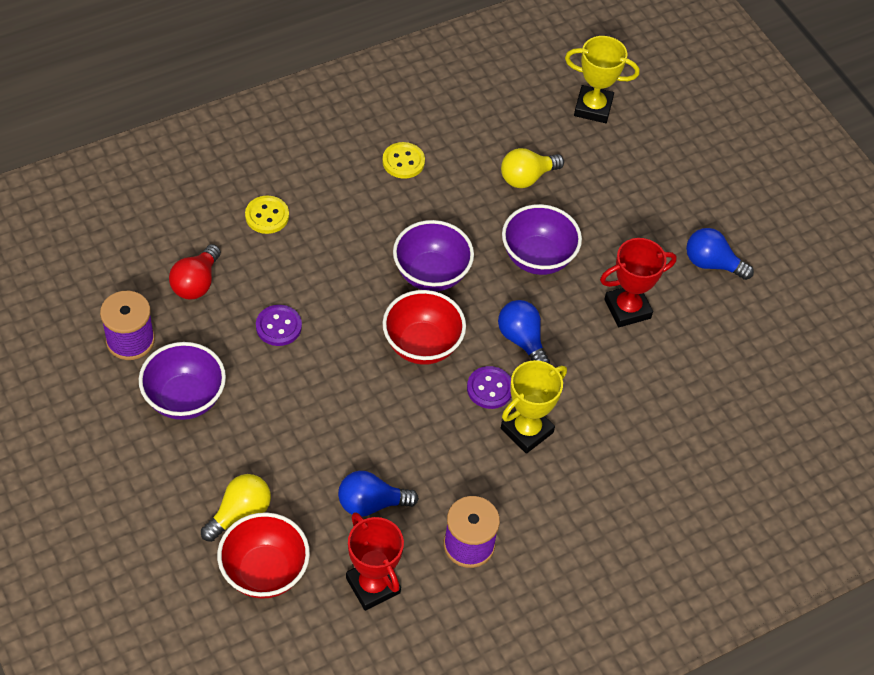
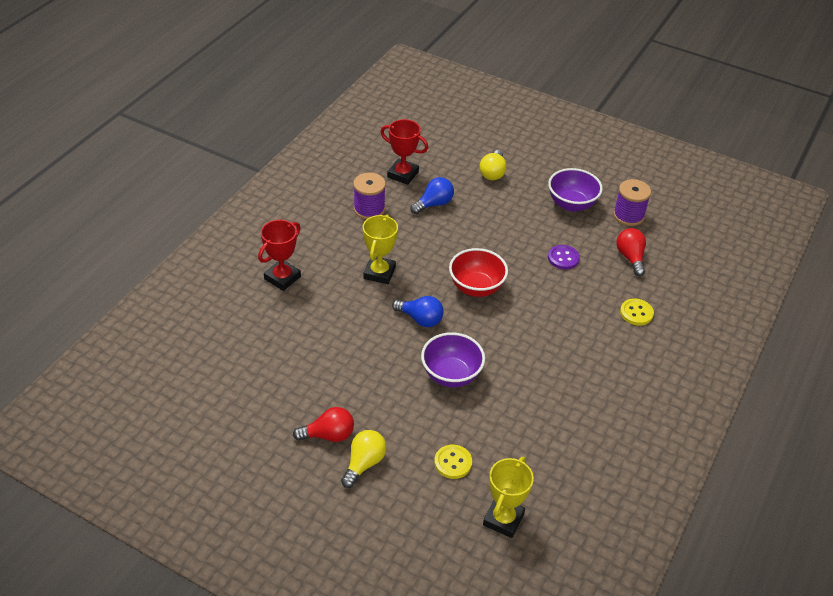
camera: 150 degrees right, 10 degrees down
(264, 571) = (458, 158): red bowl -> none
(403, 161) = (594, 394): yellow button -> yellow button (453, 462)
(431, 274) = (508, 330): purple bowl -> none
(490, 388) = (418, 284): purple button -> none
(527, 177) = (504, 429): yellow light bulb -> yellow light bulb (364, 463)
(593, 108) = (503, 519): yellow trophy -> yellow trophy turned 45 degrees counterclockwise
(627, 309) = (368, 372): red trophy -> red trophy (282, 278)
(712, 263) = (328, 435): blue light bulb -> red light bulb

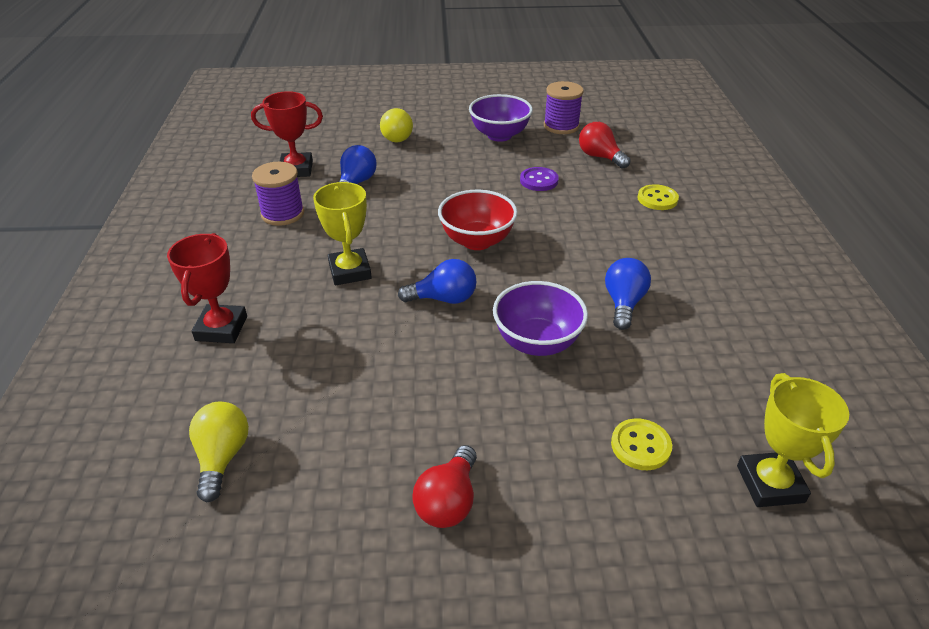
camera: 30 degrees left, 5 degrees down
(328, 435) = (448, 501): red light bulb -> red light bulb turned 150 degrees clockwise
(364, 463) = (532, 514): yellow light bulb -> yellow light bulb (222, 457)
(529, 377) = (623, 303): none -> blue light bulb

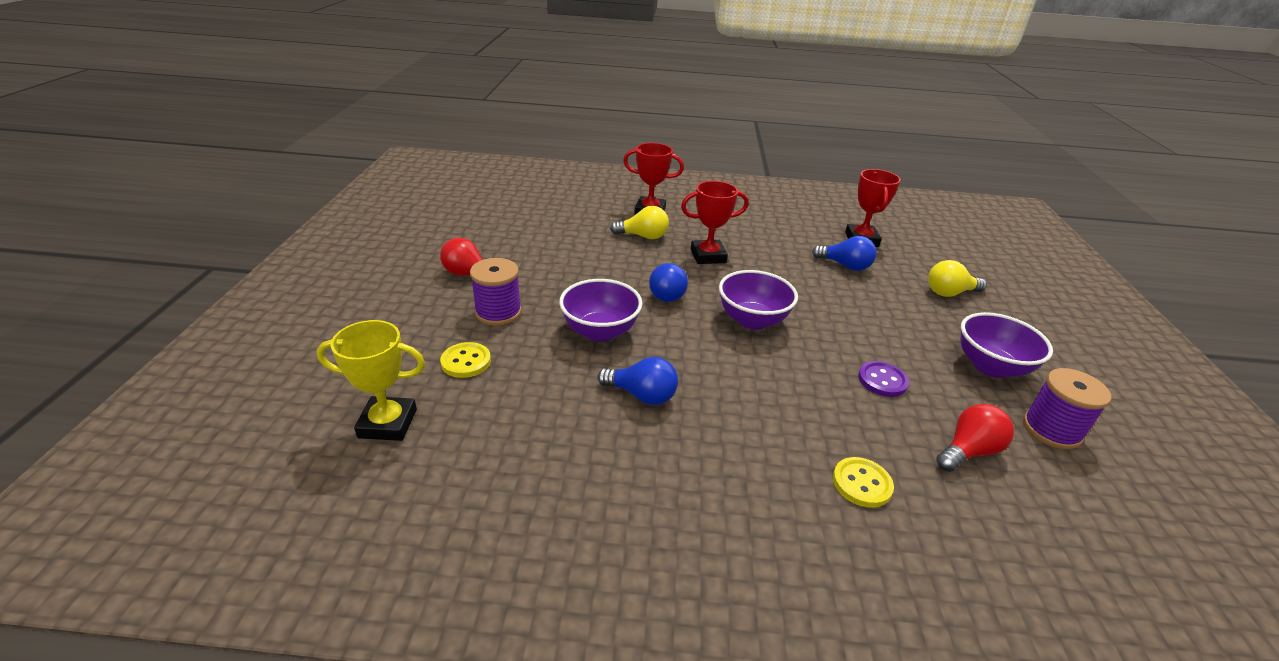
camera: 95 degrees right, 5 degrees down
(222, 457) = (540, 212): yellow light bulb -> yellow light bulb (643, 236)
(282, 214) = (788, 232): purple spool -> purple spool (498, 312)
(350, 271) = (708, 256): yellow trophy -> red trophy
(477, 241) = (752, 320): red bowl -> purple bowl

